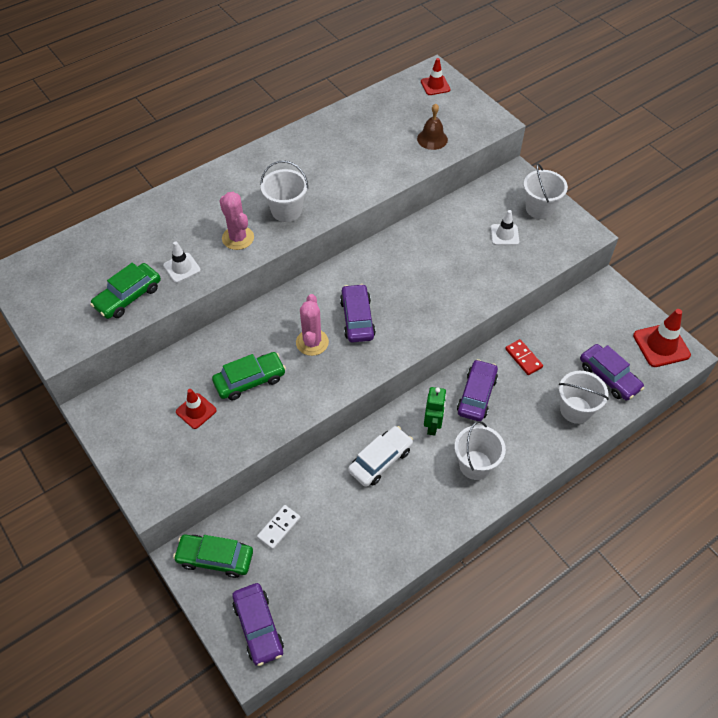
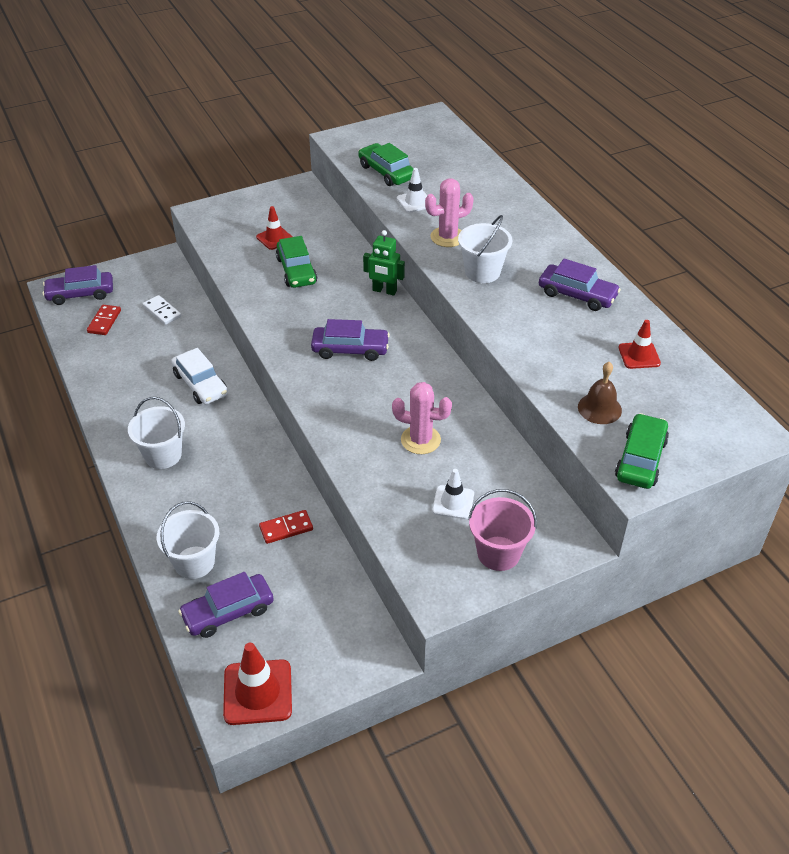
camera: 100 degrees right, 10 degrees down
(215, 558) = (152, 274): green car -> green car (640, 459)
(303, 582) = (104, 321): none -> red domino
(312, 342) = (329, 314): pink cactus -> pink cactus (420, 440)
(433, 425) = (225, 429): green robot -> green robot (384, 291)
(435, 85) = (721, 430): red traffic cone -> red traffic cone (639, 355)
(476, 395) = (249, 473): purple car -> purple car (577, 295)
(539, 208) = (498, 553): white bucket -> pink bucket

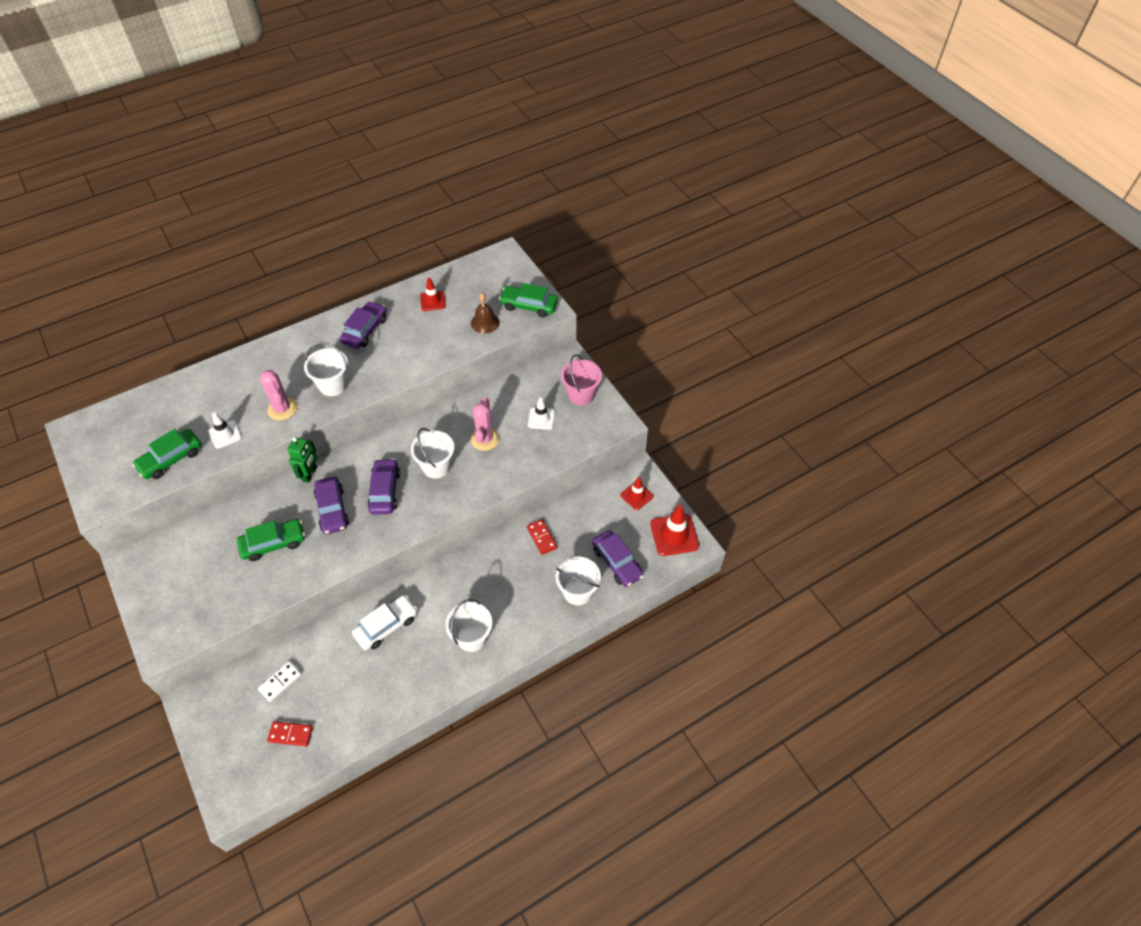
camera: 95 degrees left, 10 degrees up
(80, 294) = (241, 772): purple car -> purple car (332, 509)
(275, 238) = (219, 569): red traffic cone -> red traffic cone (636, 496)
(381, 393) = (436, 466): none -> white bucket

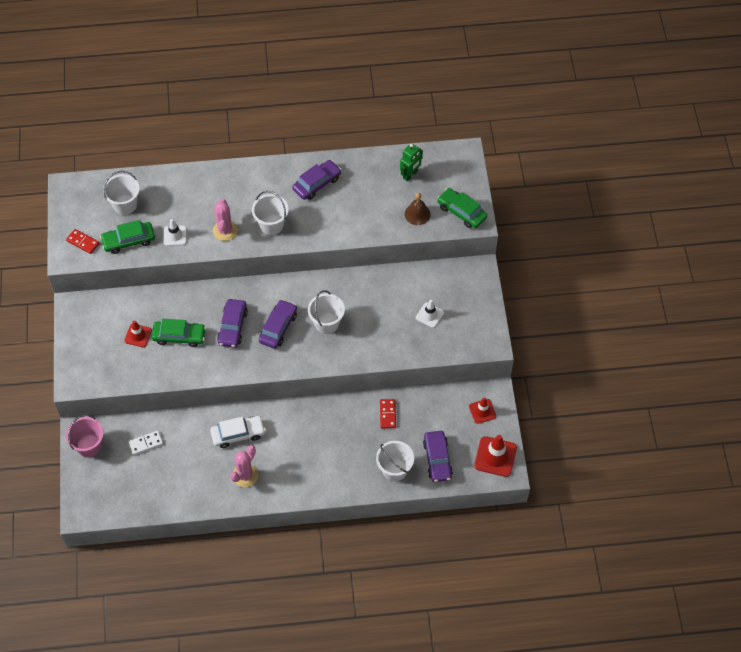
camera: 25 degrees right, 5 degrees up
(290, 734) = (139, 484): red domino -> red domino (83, 242)
(310, 474) = (227, 290): green robot -> green robot (410, 175)
(433, 301) = (383, 177): red traffic cone -> red traffic cone (138, 335)
(472, 637) = (297, 470): white bucket -> white bucket (125, 204)
(485, 439) = (375, 315): pink cactus -> pink cactus (245, 475)
(581, 394) = (473, 306): pink bucket -> pink bucket (89, 445)

